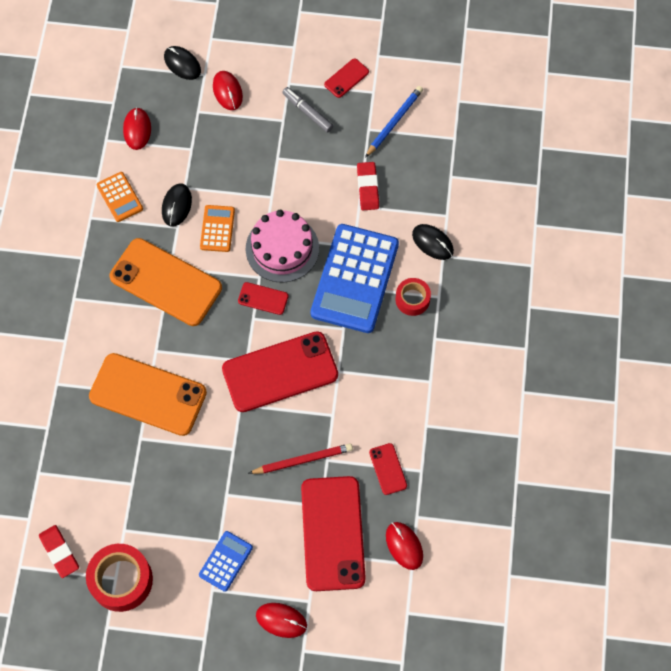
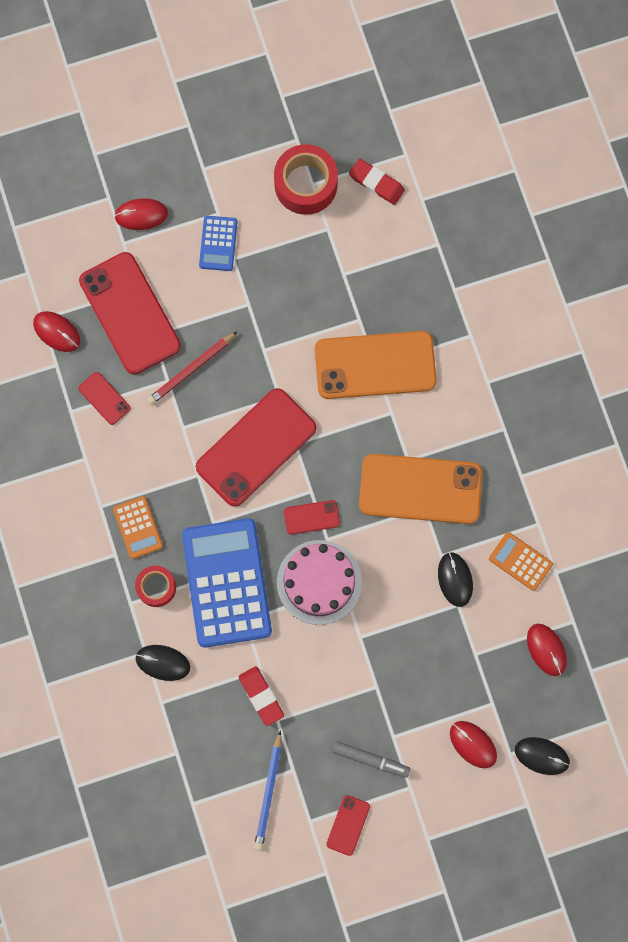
camera: 155 degrees right, 10 degrees up
(217, 229) = (398, 573): orange calculator -> orange calculator (138, 527)

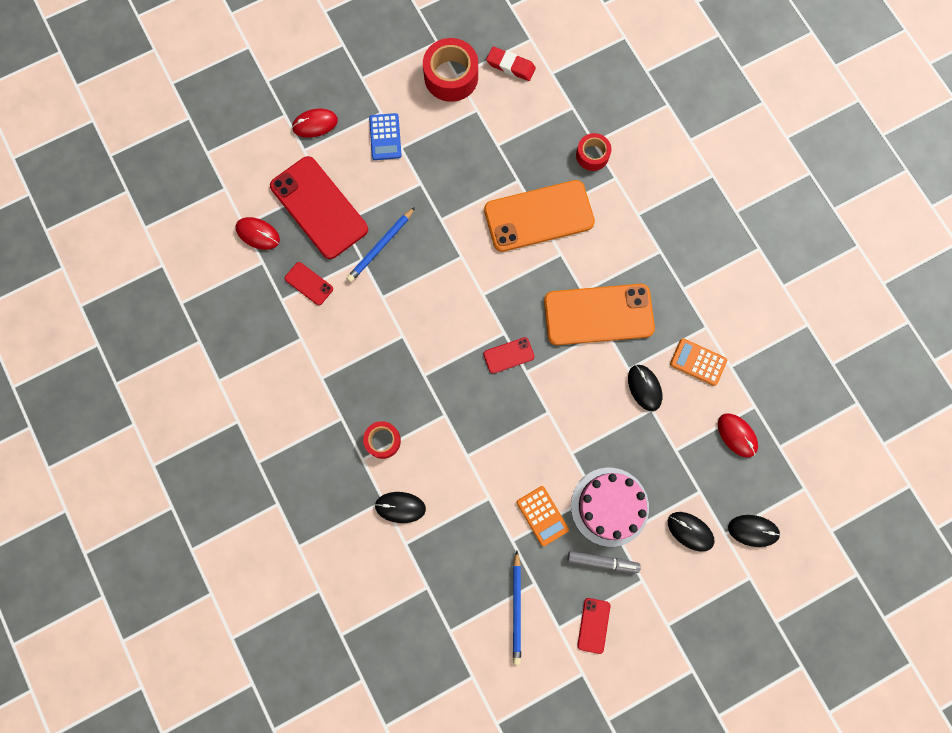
camera: 10 degrees left, 0 degrees up
(138, 527) = (357, 391): orange calculator -> orange calculator (542, 515)
(191, 369) = (380, 246): red pencil -> blue pencil
(227, 583) = (445, 426): blue calculator -> none
(256, 447) = (449, 303): red phone -> none
(261, 696) = (494, 521): red eraser -> none
(319, 582) = (526, 411): pink cake -> pink cake (609, 506)
(449, 305) = (592, 155): none -> red tape
(473, 744) = (690, 531): red mouse -> black mouse

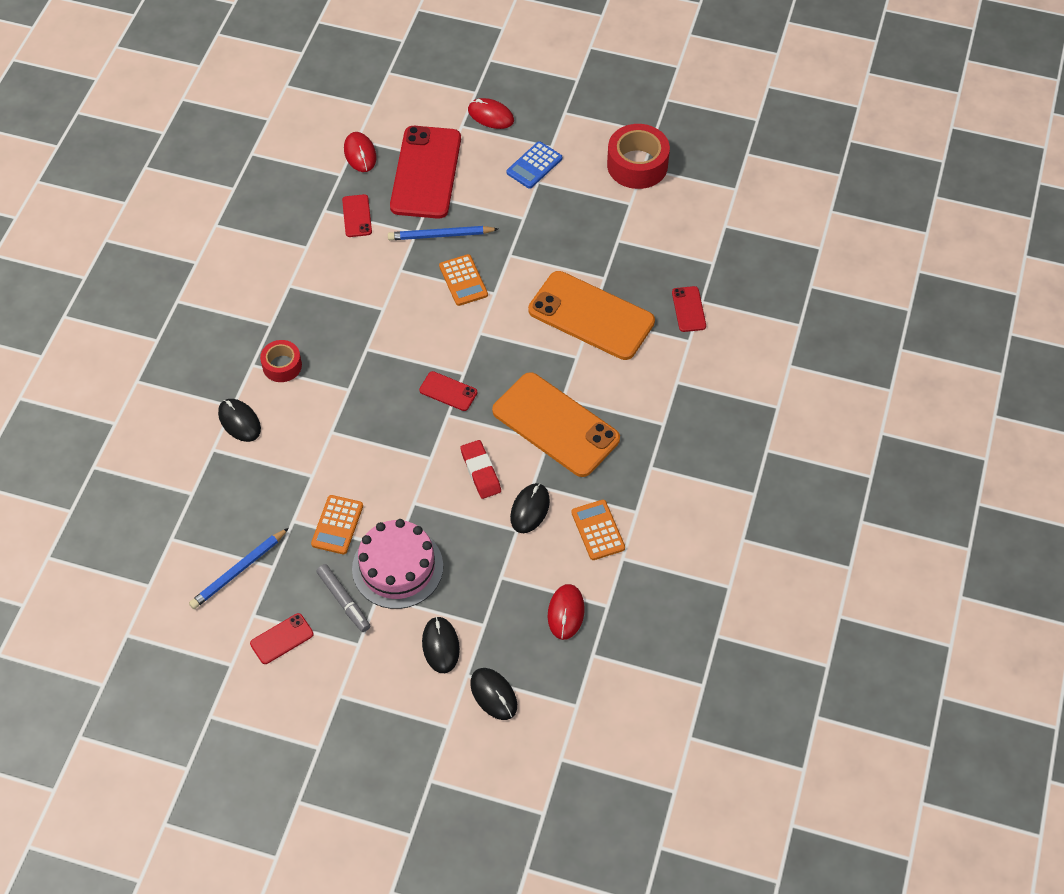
camera: 45 degrees right, 20 degrees down
(431, 266) = (463, 280): none -> orange calculator
(510, 66) = (695, 194): red eraser -> red eraser (480, 471)
(592, 155) = (688, 309): red tape -> red phone

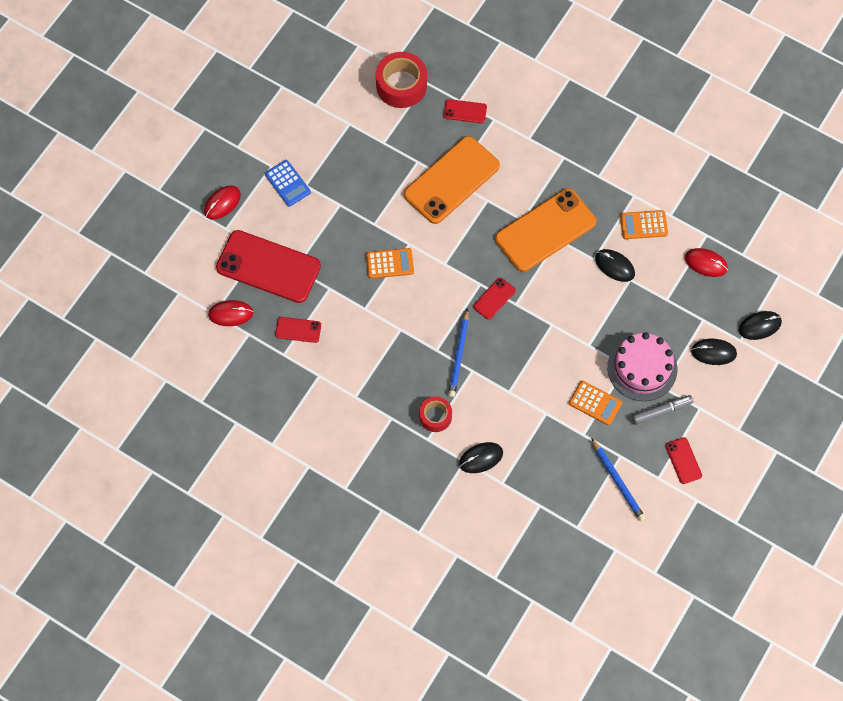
camera: 75 degrees left, 10 degrees up
(440, 235) = (338, 270): blue pencil -> blue pencil (459, 355)
(480, 471) = (573, 292): red eraser -> none
(637, 165) = (311, 108): red tape -> red tape (401, 85)

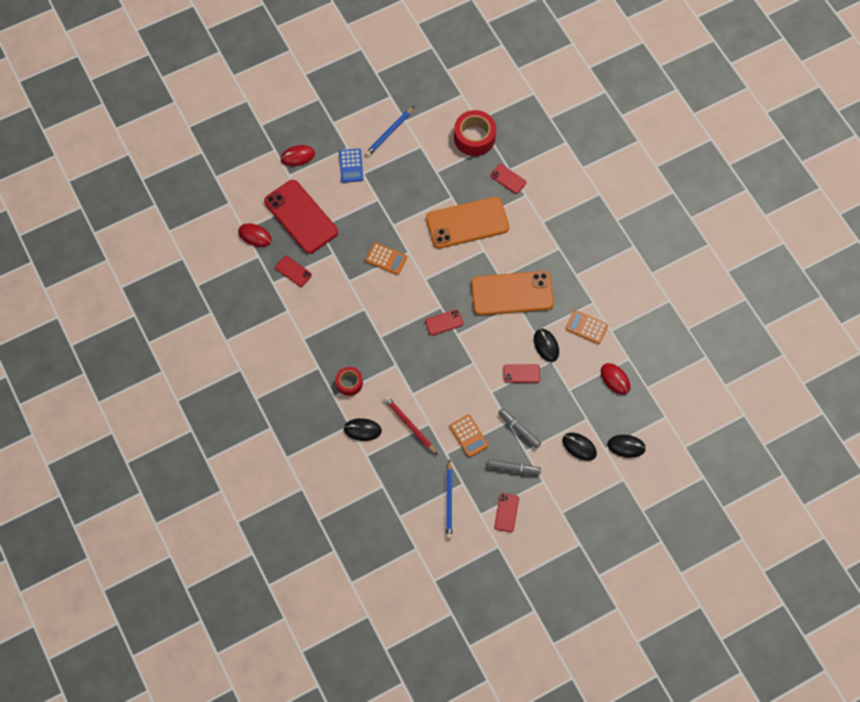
camera: 30 degrees right, 0 degrees up
(459, 355) = (393, 349): blue pencil -> blue pencil (389, 133)
(527, 426) = (409, 425): none -> red pencil
(608, 309) = (521, 373): none -> red phone
(642, 368) = (519, 429): pink cake -> grey marker

